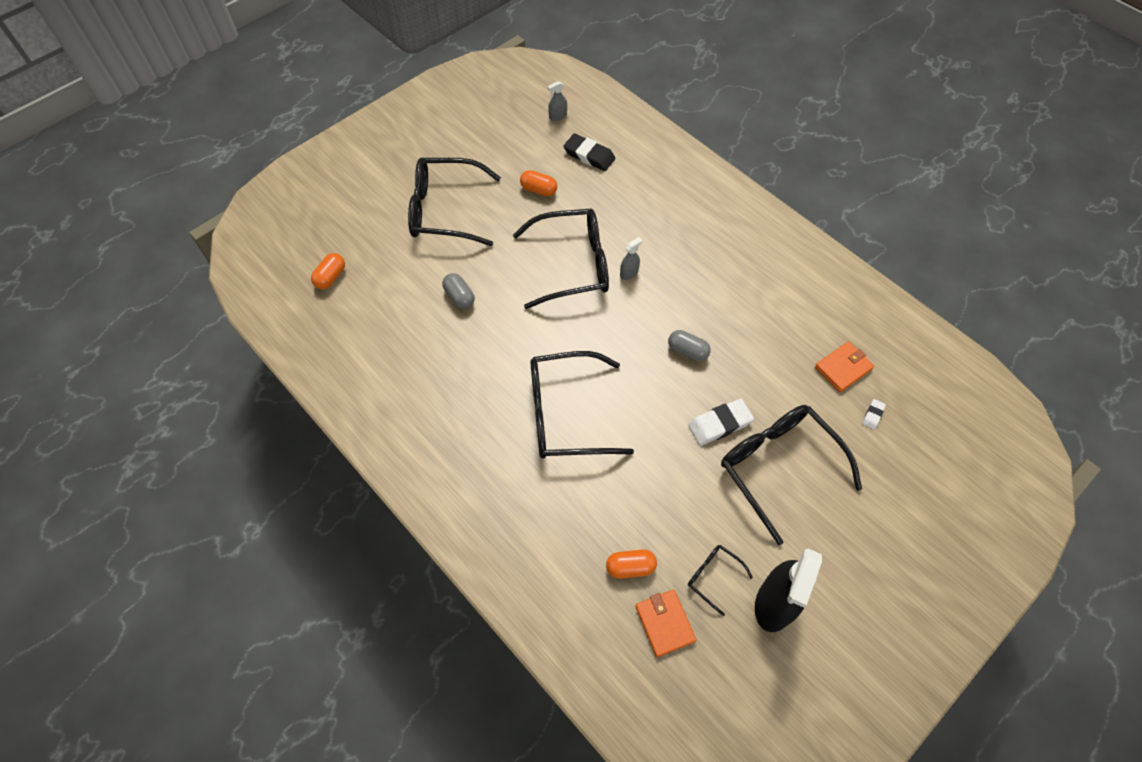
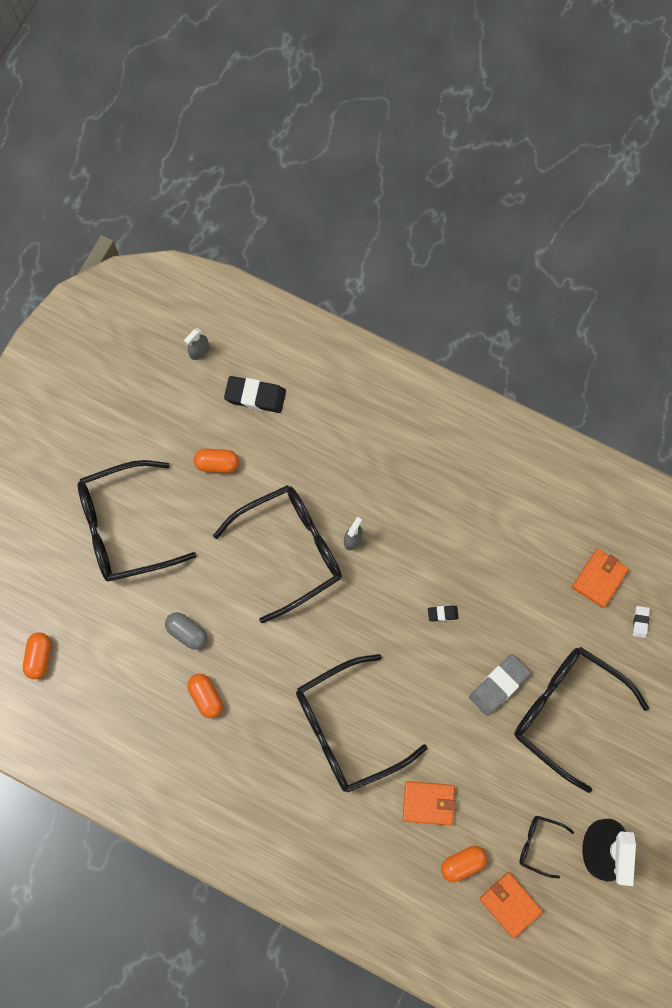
camera: 20 degrees left, 15 degrees up
(452, 349) = (206, 697): none -> orange capsule
(617, 501) = (428, 803): none -> orange wallet
(687, 351) = (442, 613): grey capsule -> black eraser
(719, 424) = (499, 685): white eraser -> grey eraser

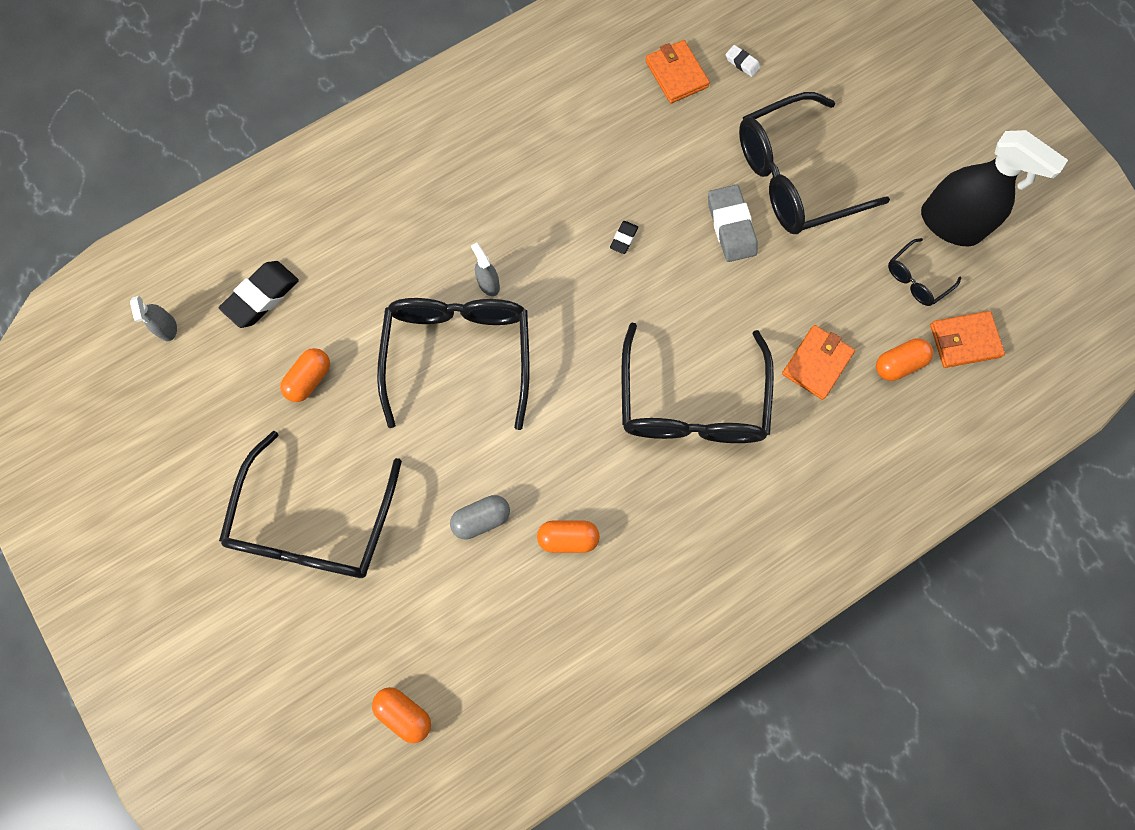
camera: 60 degrees left, 0 degrees up
(462, 863) = (898, 364): orange capsule -> orange capsule turned 60 degrees clockwise

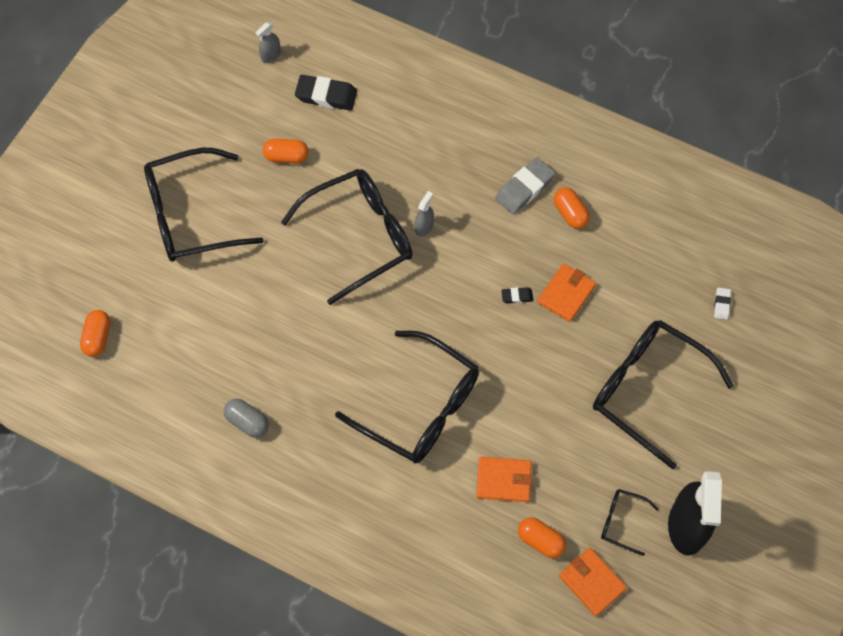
camera: 60 degrees right, 10 degrees down
(481, 519) = (252, 314): grey capsule -> grey capsule (247, 422)
(568, 538) = (270, 376): orange capsule -> orange capsule (570, 213)
(676, 74) = (678, 263): orange wallet -> orange wallet (566, 294)
(691, 401) = (419, 407): black glasses -> black glasses turned 120 degrees counterclockwise
(731, 226) = (576, 365): grey eraser -> grey eraser (524, 188)

